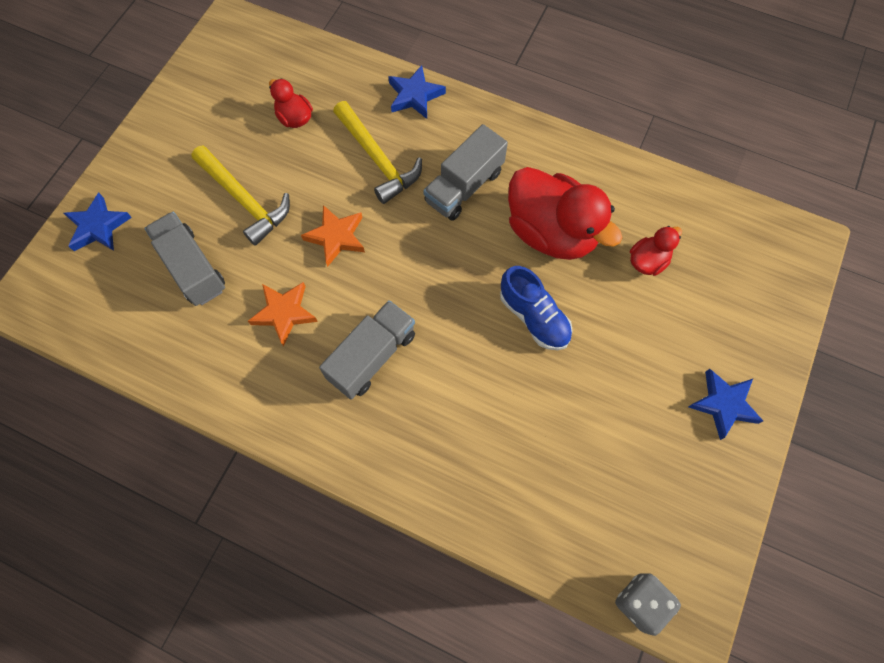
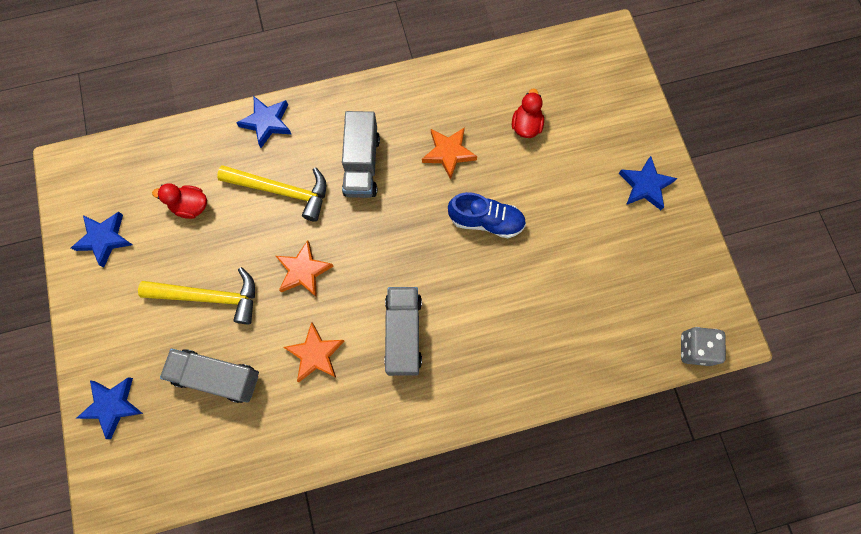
camera: 40 degrees left, 5 degrees up
(209, 96) = (105, 239): none -> blue star
(551, 232) = (448, 153): red duck -> orange star

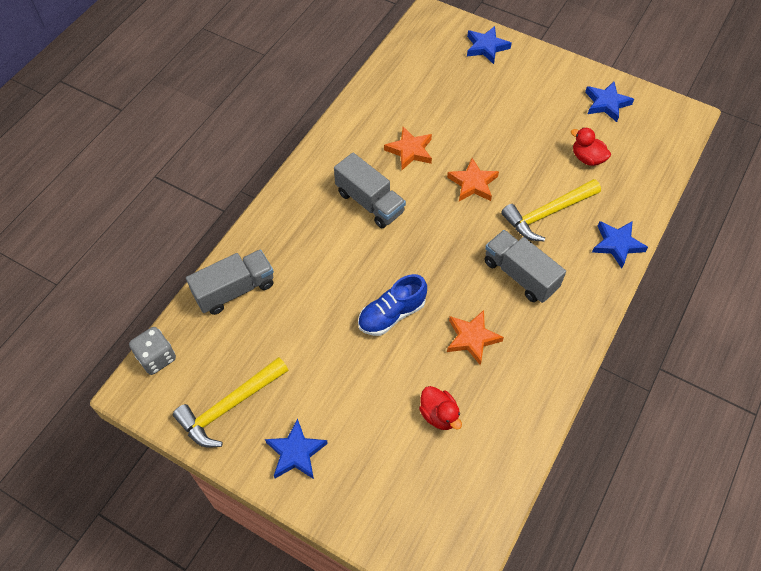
camera: 135 degrees right, 15 degrees down
(190, 206) = (587, 158): red duck -> red duck turned 105 degrees counterclockwise
(209, 297) = (508, 127): yellow hammer -> yellow hammer (230, 406)
(217, 377) = (450, 98): grey truck -> grey truck (235, 290)

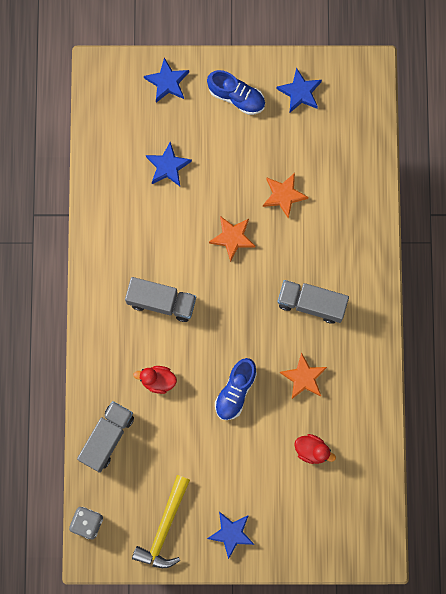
camera: 30 degrees left, 20 degrees up
(410, 151) = (164, 233): orange star -> orange star (284, 195)
(543, 82) = (236, 97): none -> blue shoe
(548, 213) = (305, 234): yellow hammer -> none
(587, 158) = (310, 161): red duck -> red duck (157, 380)
(617, 244) = (370, 235): blue star -> blue star (168, 166)

